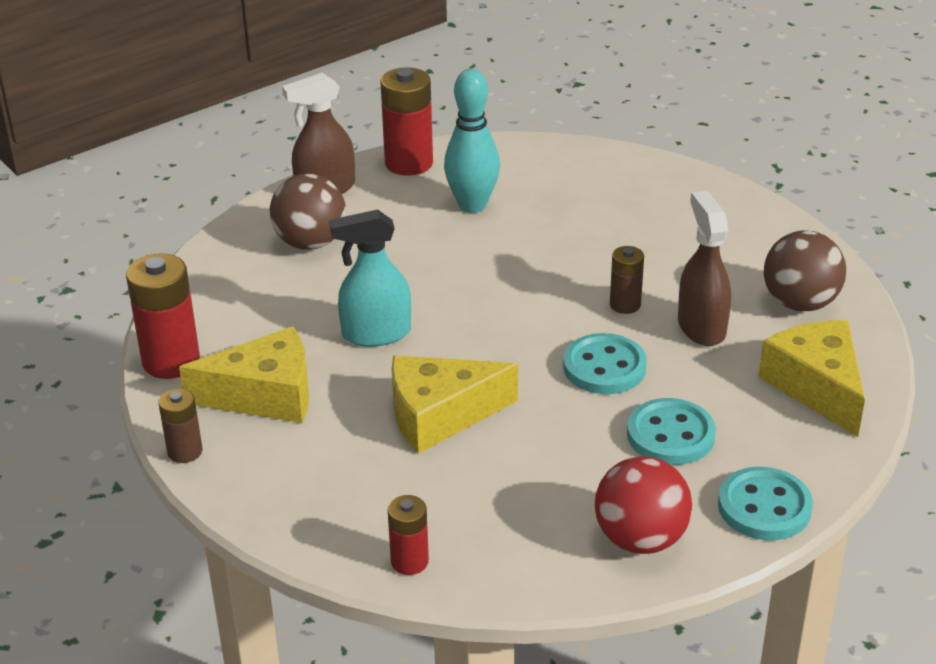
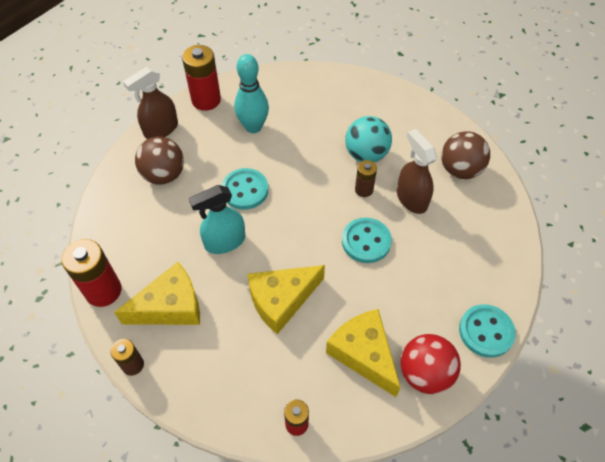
camera: 15 degrees left, 20 degrees up
(646, 262) = (366, 154): none -> turquoise ball
(670, 435) = (418, 287): turquoise button -> turquoise button (245, 190)
(817, 387) = (487, 232): yellow cheese -> yellow cheese (363, 354)

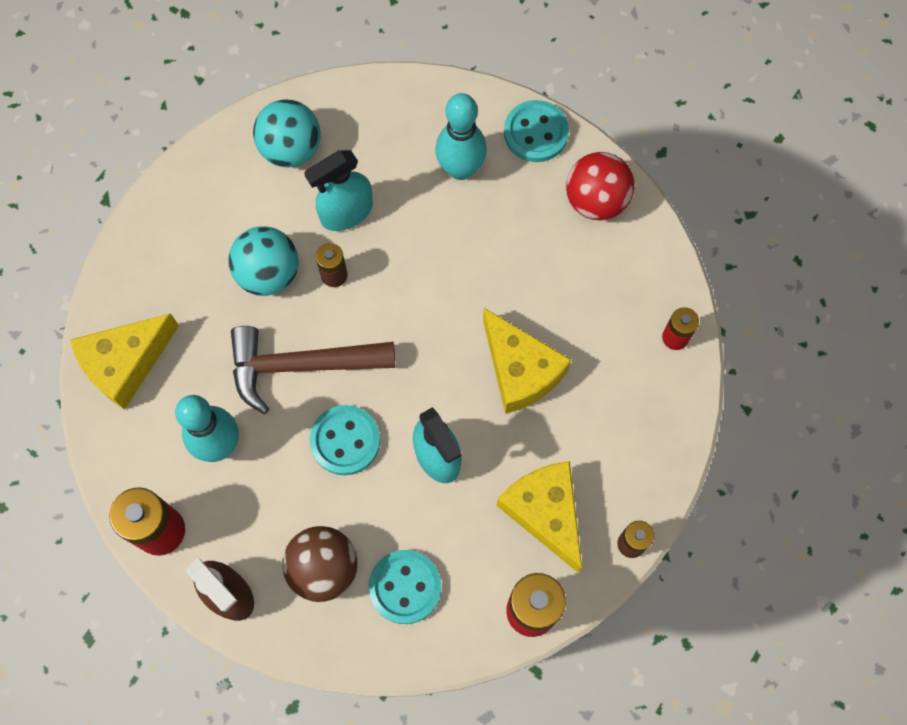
camera: 95 degrees left, 15 degrees up
(300, 169) = (300, 366): none -> brown hammer
(363, 354) = (581, 268): yellow cheese -> yellow cheese (125, 364)
(366, 241) = (421, 269): turquoise button -> turquoise button (405, 587)
(411, 199) = (346, 212): brown spray bottle -> turquoise spray bottle
(449, 273) = (460, 169): none -> turquoise bowling pin
(460, 170) = (291, 149): brown ball -> turquoise ball

